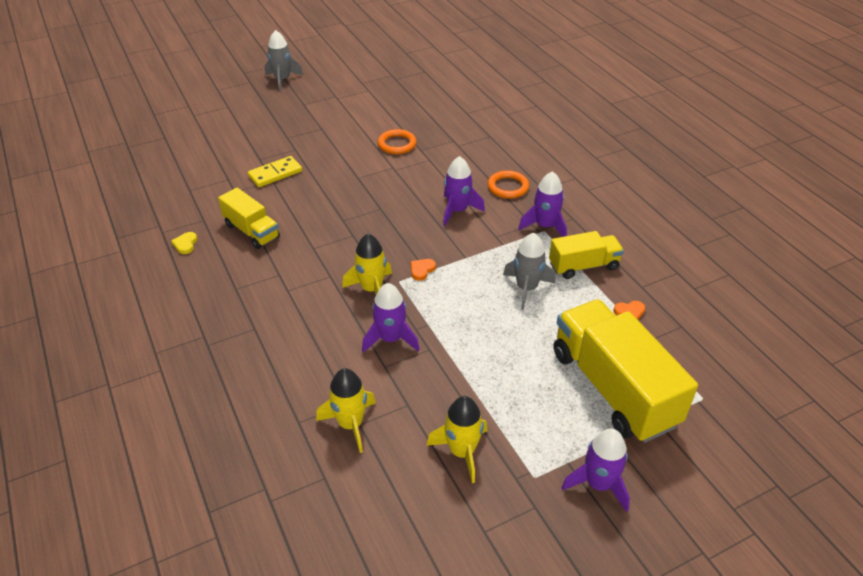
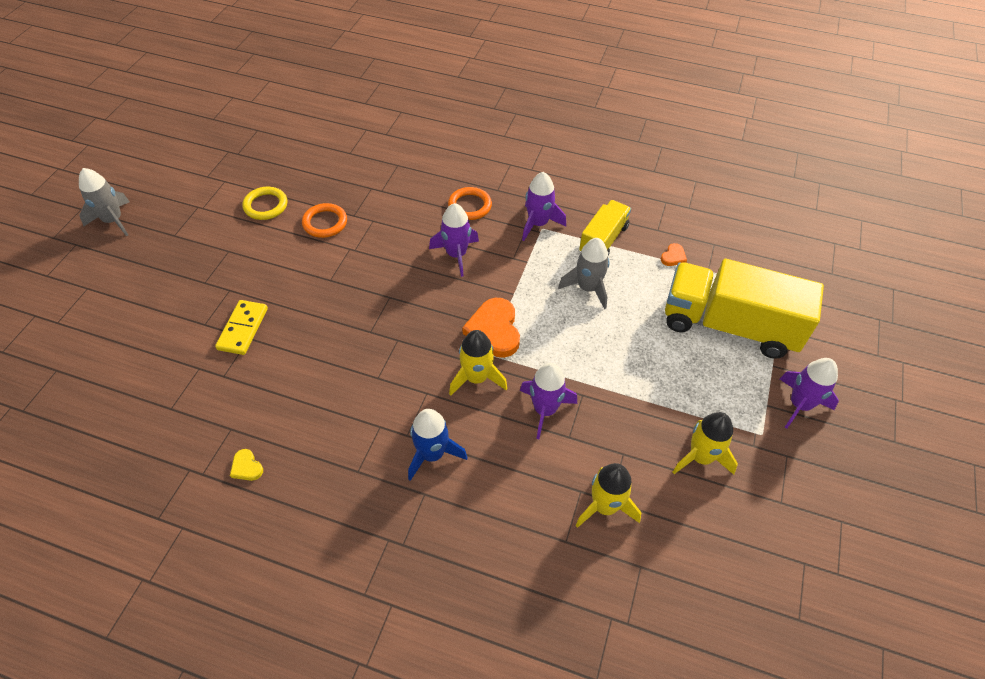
camera: 45 degrees left, 10 degrees up
(252, 231) = (297, 404): yellow truck -> none
(287, 311) = (432, 454): none -> blue rocket
(374, 116) = (266, 206): none -> yellow ring
(422, 270) = (494, 330): orange heart -> orange heart, size x2.11

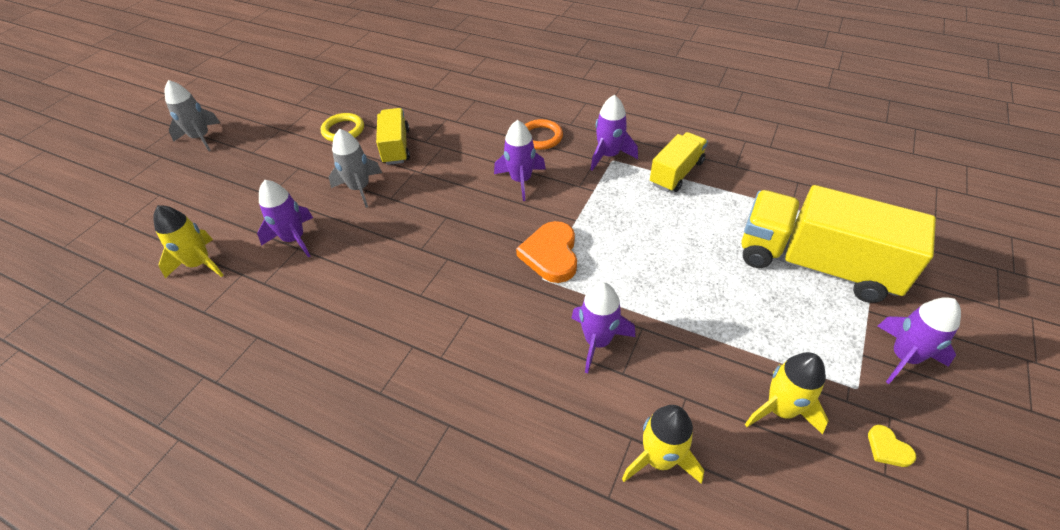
camera: 10 degrees right, 5 degrees down
(243, 329) = (294, 239): yellow domino -> purple rocket
(246, 467) = (263, 378): yellow heart -> yellow heart (888, 448)
(325, 223) = (396, 147): orange ring -> yellow truck
(432, 454) = (465, 380): blue rocket -> none
(476, 378) = (525, 302): yellow rocket -> yellow rocket (200, 264)
(588, 288) = (656, 218): grey rocket -> grey rocket (360, 188)
(673, 257) = (752, 192): orange heart -> none

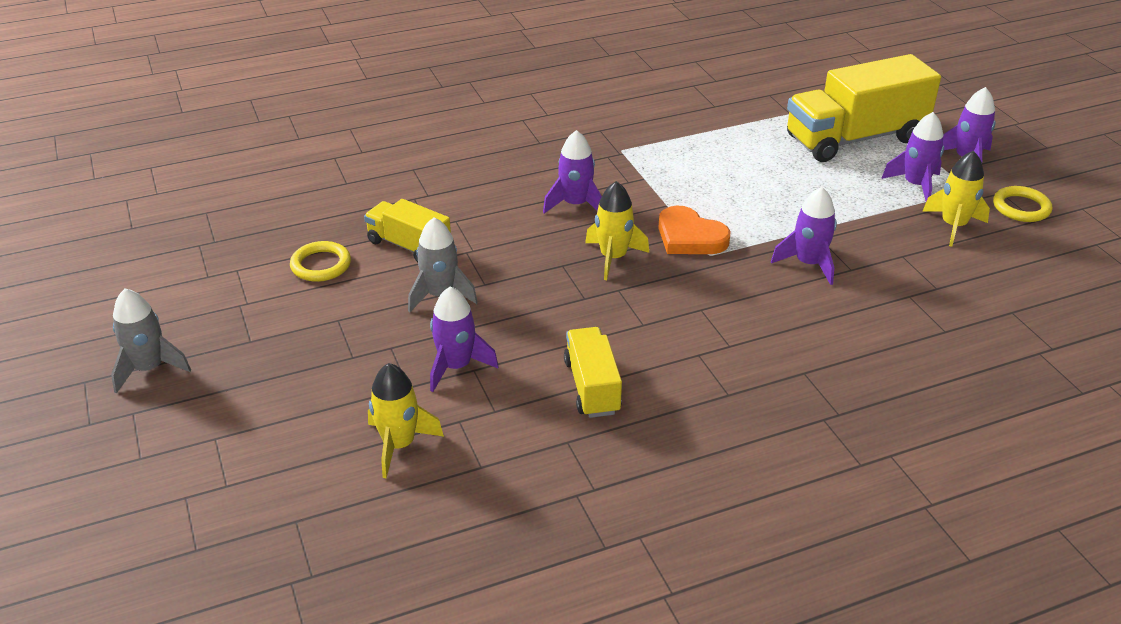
camera: 50 degrees left, 10 degrees down
(541, 137) = (533, 165): orange ring -> none
(608, 155) = (613, 148): purple rocket -> purple rocket (915, 185)
(659, 459) = (938, 294): yellow rocket -> yellow rocket (613, 257)
(676, 173) = (683, 133): yellow truck -> yellow truck (592, 387)
(888, 448) = (1021, 208): yellow heart -> yellow ring

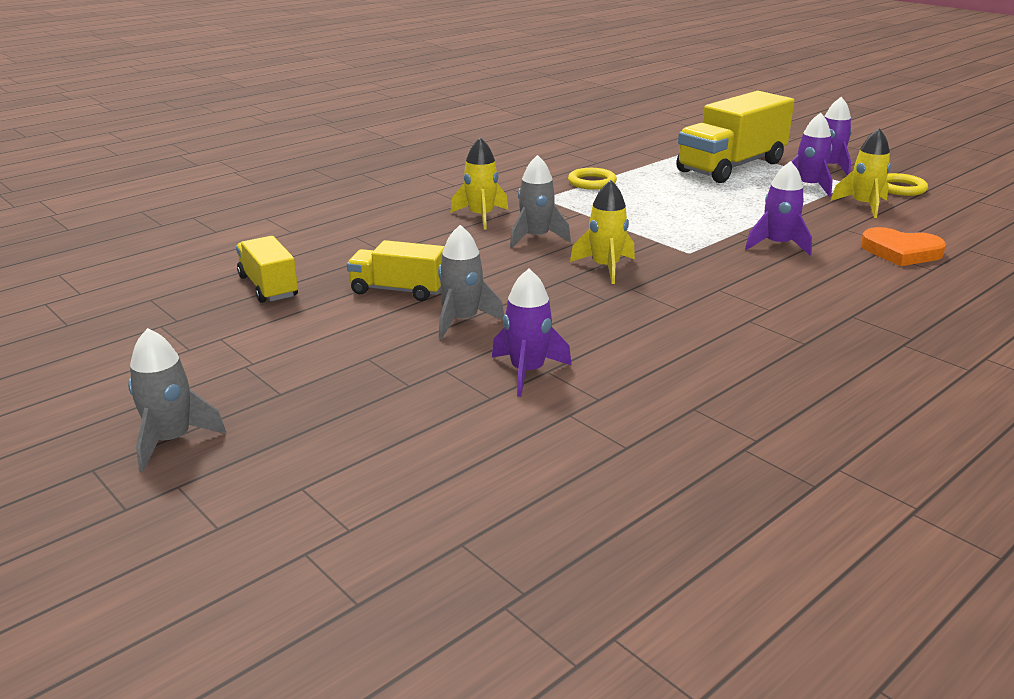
camera: 20 degrees left, 10 degrees down
(321, 265) = (314, 319): yellow ring -> yellow ring (592, 182)
(399, 445) = (523, 447): yellow rocket -> yellow rocket (481, 217)
(575, 204) = (536, 238): purple rocket -> grey rocket
(592, 387) = (676, 361): yellow truck -> yellow truck (268, 287)
(690, 237) = (660, 244): orange heart -> orange heart (901, 252)

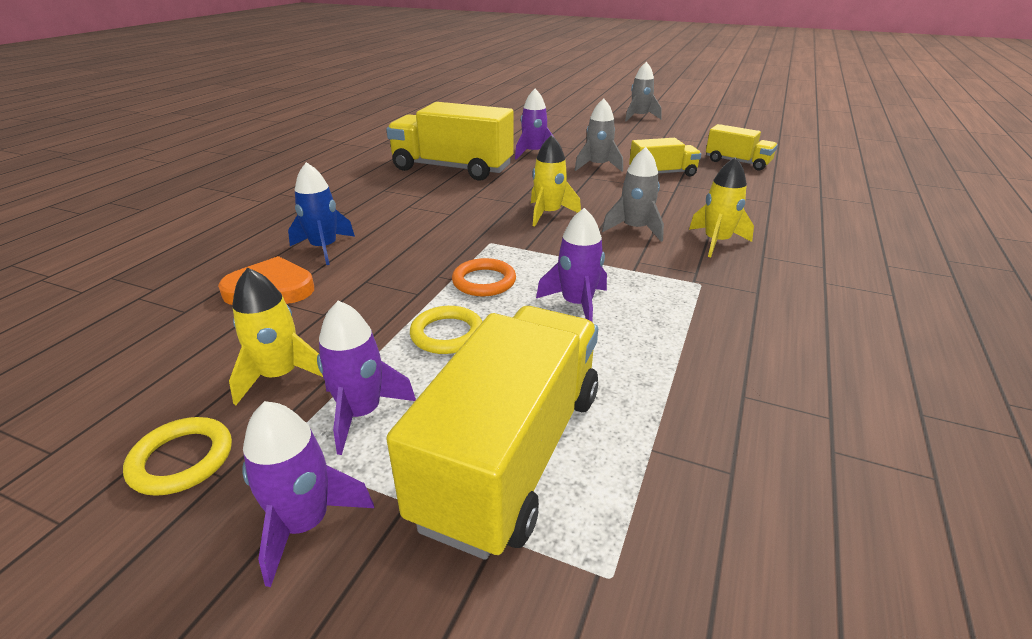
camera: 155 degrees right, 5 degrees up
(592, 182) = (685, 331): yellow ring -> yellow ring (447, 334)
(688, 365) = (452, 168): none -> yellow truck
(711, 226) = (484, 281): none -> orange ring
(777, 245) = (406, 269): purple rocket -> purple rocket (577, 304)
(864, 276) = (324, 248): none -> blue rocket

